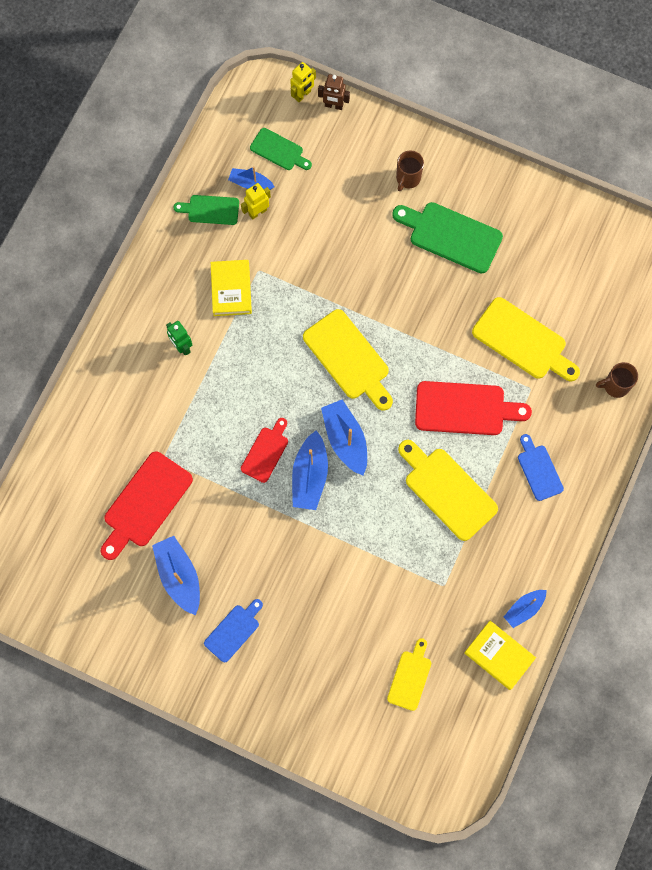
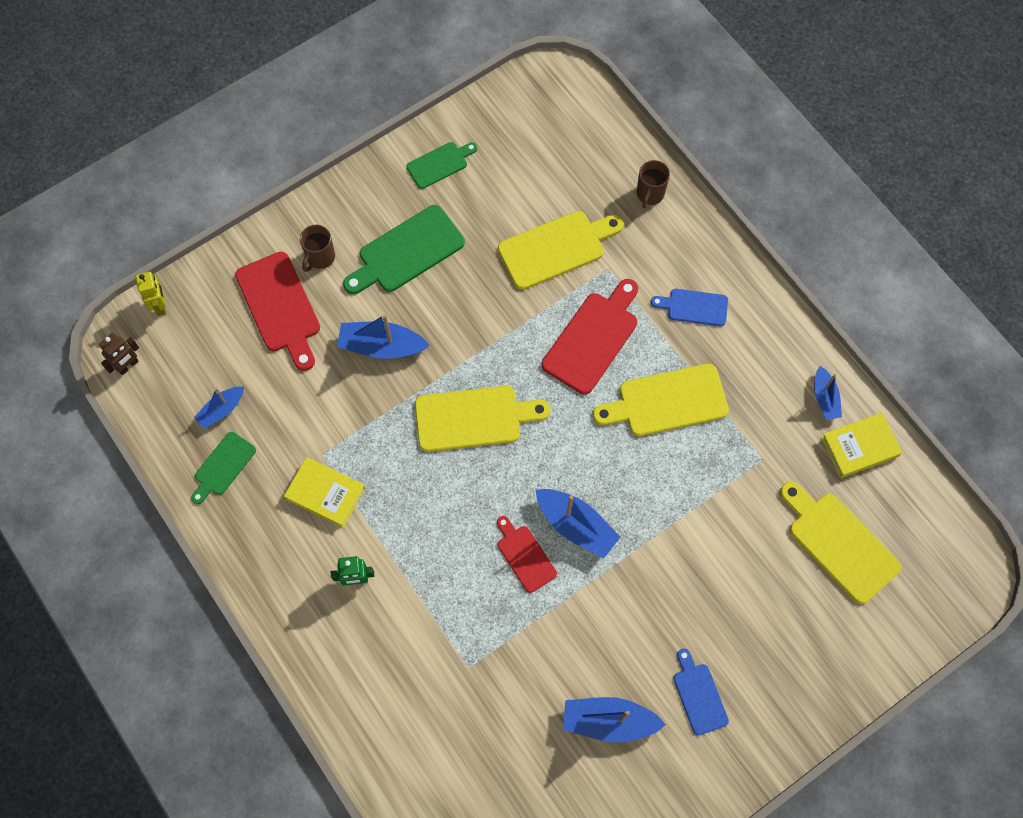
camera: 60 degrees left, 5 degrees down
(145, 503) = (508, 714): red cutting board -> red cutting board (280, 307)
(257, 212) = (258, 420): yellow robot -> none
(279, 150) = (205, 362): green cutting board -> green cutting board (440, 164)
(334, 105) = (193, 282): brown robot -> brown robot (128, 366)
(345, 440) = (558, 469): blue boat -> blue boat (381, 346)
(407, 178) = (320, 257): brown mug -> brown mug turned 60 degrees clockwise
(410, 677) = (839, 543): yellow cutting board -> yellow cutting board, size x1.70

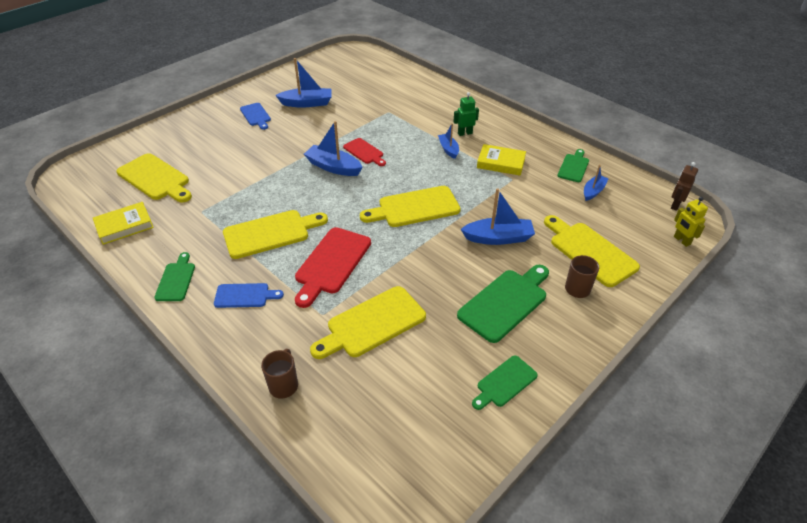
camera: 170 degrees right, 25 degrees down
(280, 307) = (589, 251): red cutting board -> yellow cutting board
(775, 343) = (176, 280): none -> green cutting board
(825, 398) = (143, 250): blue boat -> blue boat (448, 149)

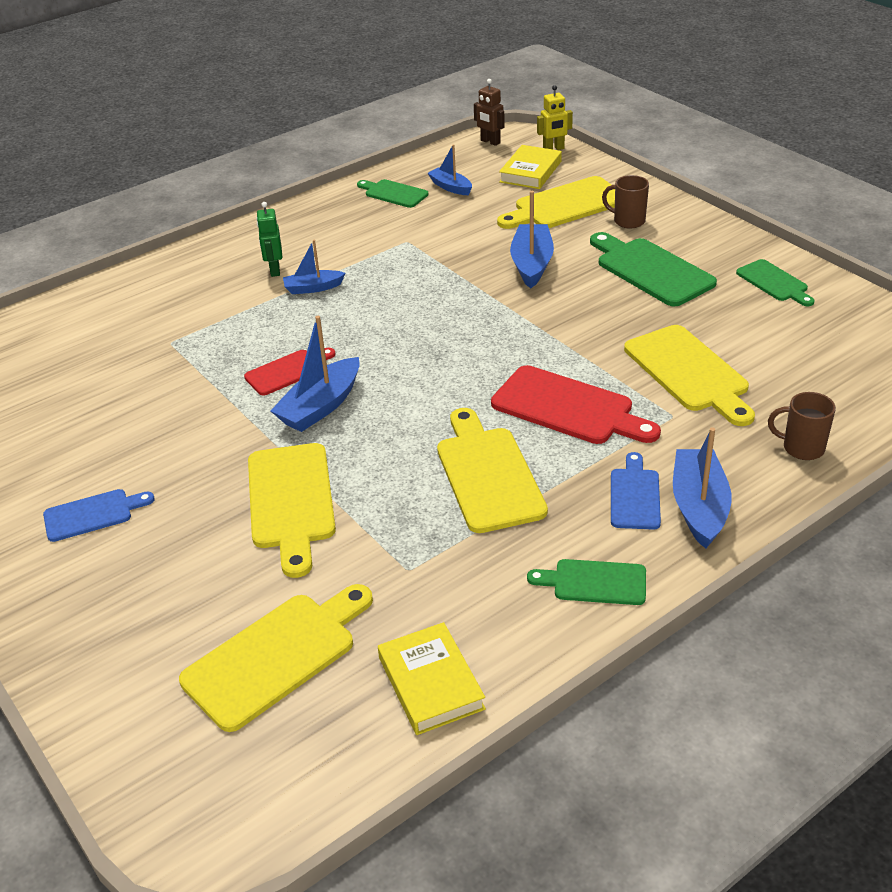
camera: 80 degrees left, 5 degrees down
(307, 103) = (83, 442): blue boat -> blue boat (699, 507)
(414, 208) = (453, 327): yellow cutting board -> yellow cutting board (291, 501)
(501, 163) = (365, 246): yellow book -> yellow book (530, 172)

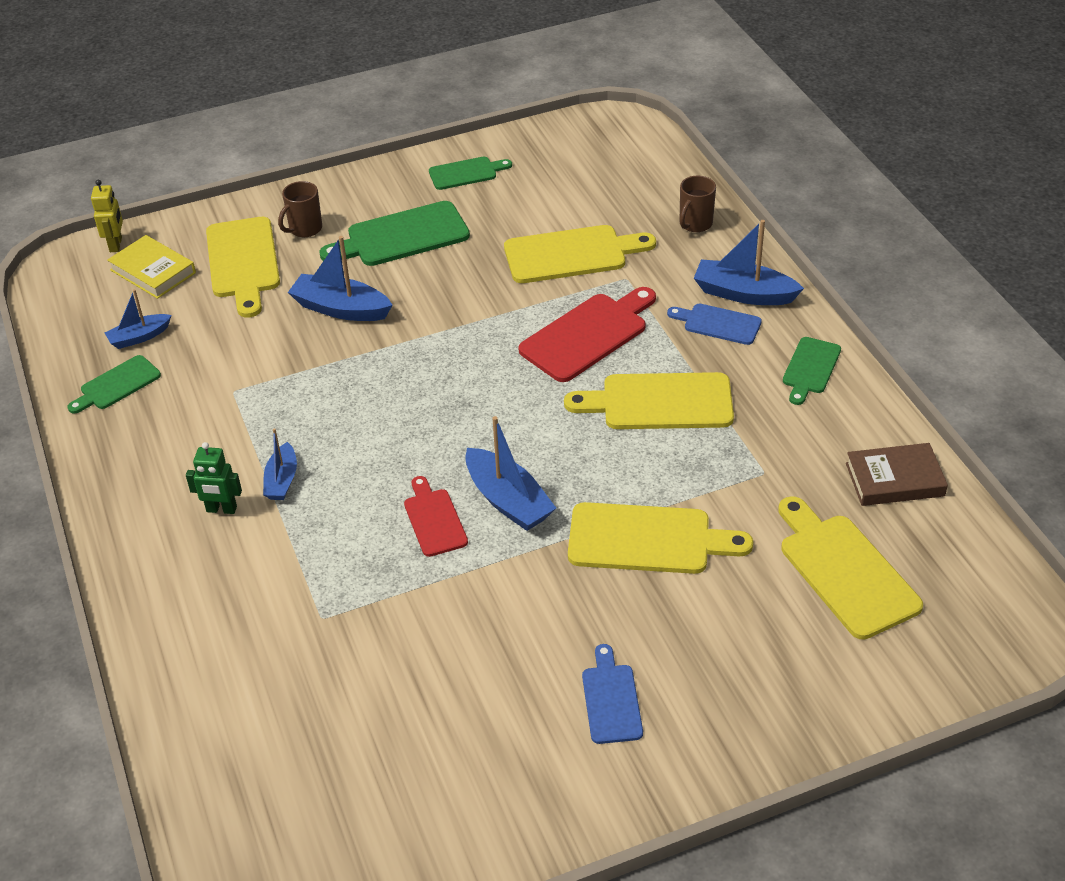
camera: 75 degrees left, 5 degrees up
(431, 683) = (894, 479): yellow book -> brown book
(490, 142) = (57, 287): brown robot -> none

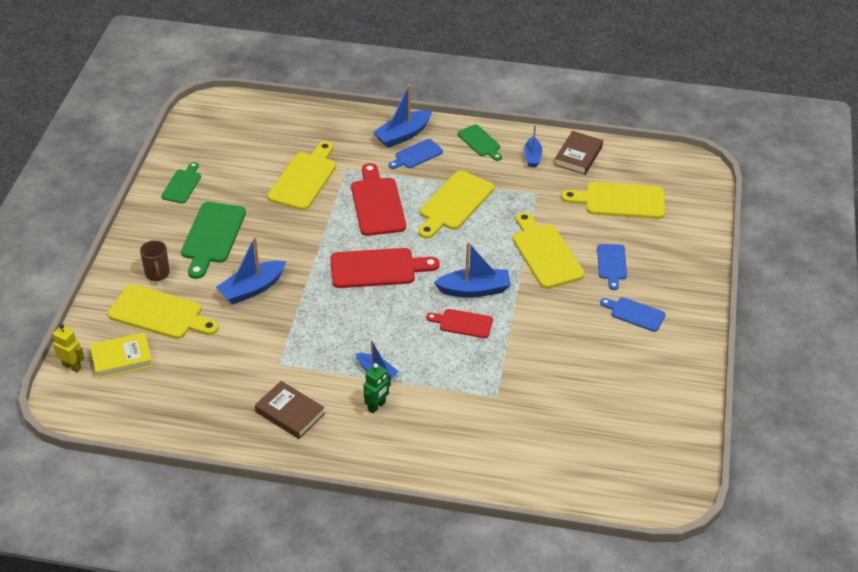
camera: 60 degrees left, 0 degrees up
(117, 385) = (219, 415): green cutting board -> none
(139, 337) = (183, 388): blue boat -> blue boat (532, 157)
(158, 440) = (290, 413): none -> brown book
(468, 392) = (377, 268): none -> red cutting board
(648, 539) = (545, 253): yellow cutting board -> yellow cutting board turned 60 degrees counterclockwise
(694, 624) = (612, 264): none -> blue cutting board
(695, 224) = (329, 123): brown mug -> none

